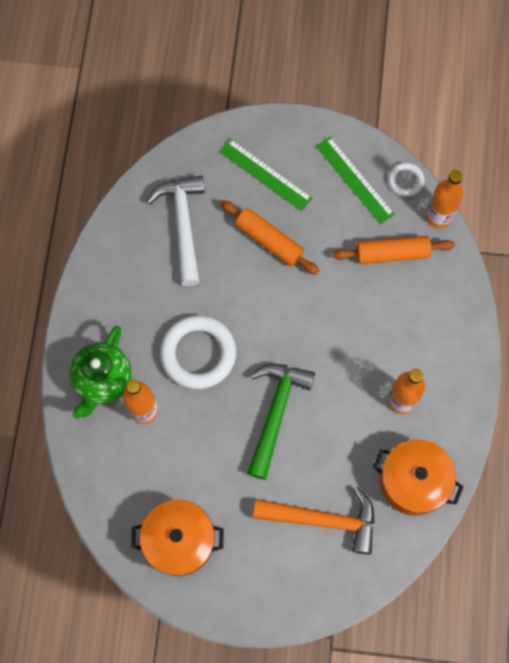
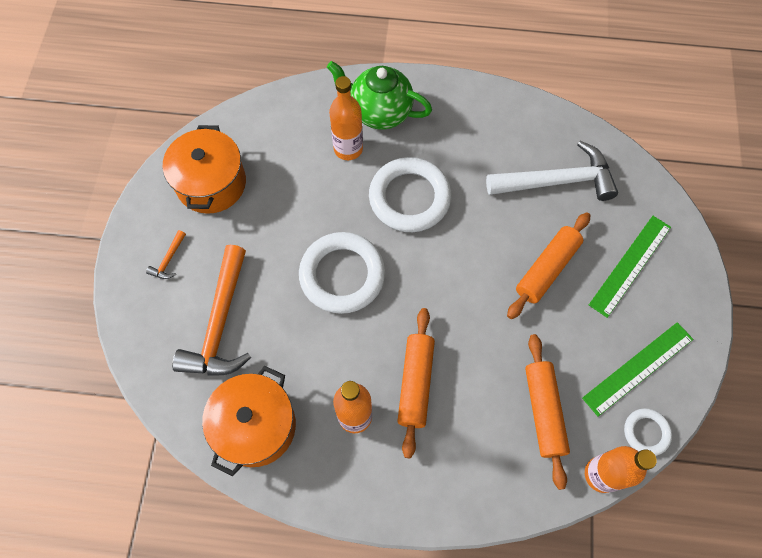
camera: 90 degrees right, 5 degrees down
(261, 574) = (169, 260): none -> orange hammer
(276, 413) = (342, 275): green hammer -> white ring
(372, 351) = (416, 383): none -> orange rolling pin

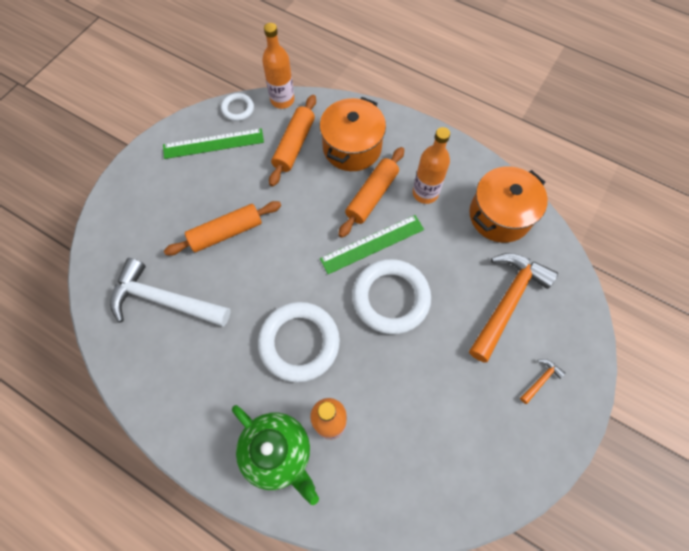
camera: 155 degrees left, 0 degrees up
(211, 183) = (480, 446): orange pot -> orange pot (352, 147)
(630, 265) = (163, 208): green ruler -> green ruler (372, 244)

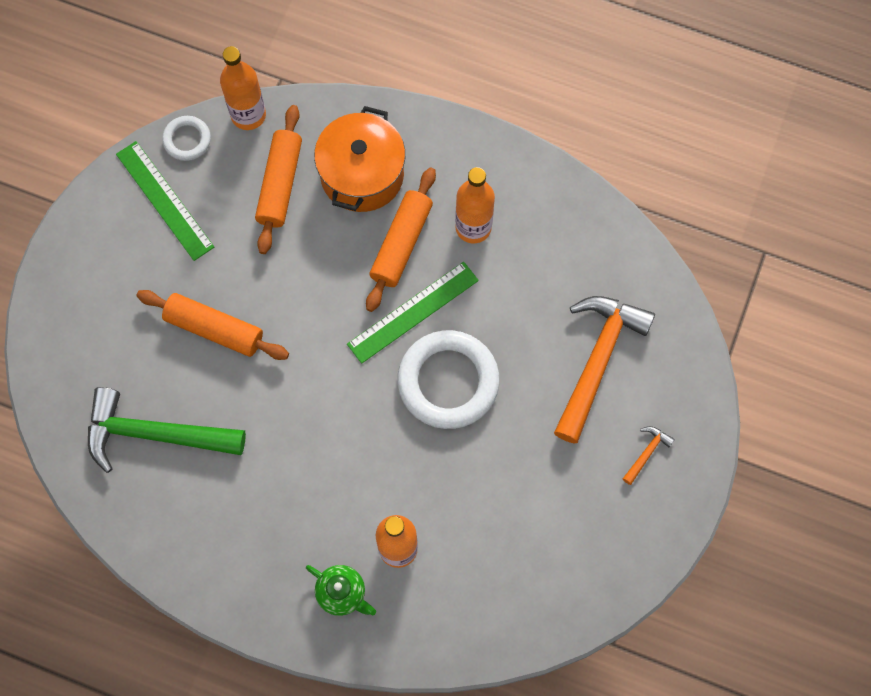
camera: 10 degrees left, 5 degrees up
(165, 300) = (155, 434): white hammer -> green hammer
(213, 143) = (165, 200): green ruler -> green ruler turned 75 degrees clockwise
(226, 233) = (214, 329): orange rolling pin -> orange rolling pin turned 60 degrees clockwise
(278, 452) = (342, 593): green teapot -> green teapot, size x0.59
(299, 343) = (341, 459): white ring -> none
(499, 215) = (577, 243): orange pot -> none

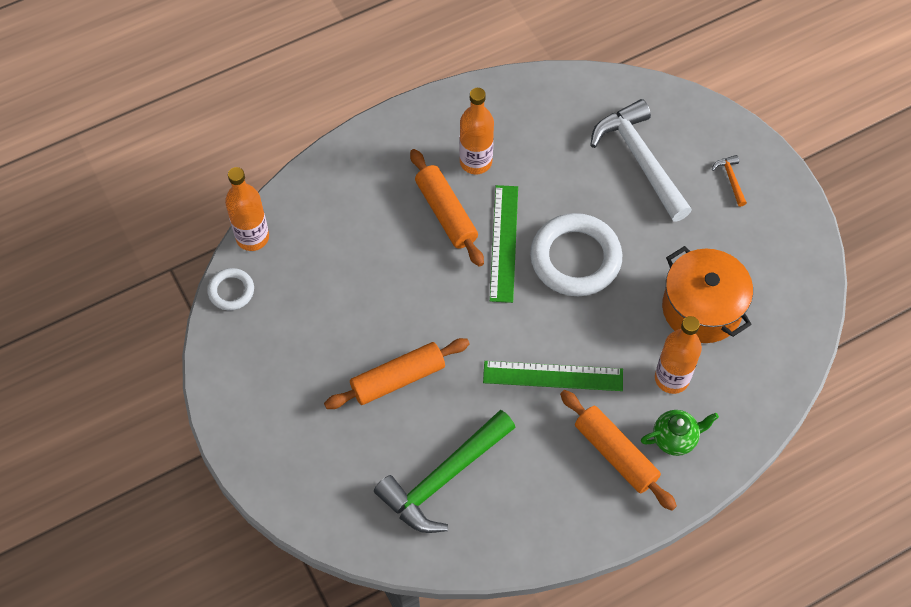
camera: 50 degrees left, 10 degrees down
(165, 200) = (264, 340): green ruler -> green ruler (553, 376)
(280, 184) = (327, 255): orange rolling pin -> orange rolling pin (616, 454)
(362, 174) = (370, 200): orange pot -> orange pot (701, 308)
(597, 361) = (640, 160): orange hammer -> white hammer

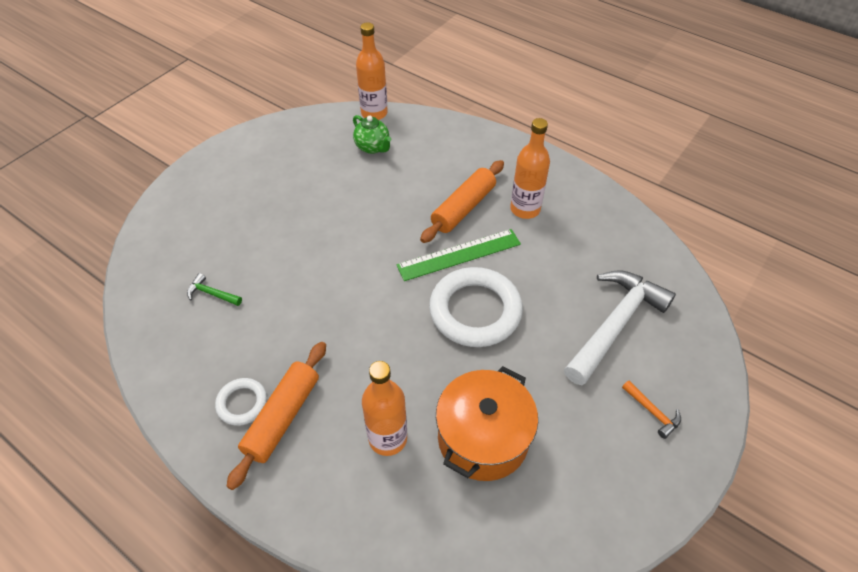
camera: 65 degrees right, 10 degrees down
(231, 291) = (324, 118): white ring -> white ring (242, 403)
(398, 379) = (293, 232): orange rolling pin -> none
(443, 478) = (212, 294): green hammer -> green hammer, size x0.41
(553, 376) = (344, 336): green ruler -> none
(675, 438) = (320, 466): green teapot -> green teapot (373, 147)
(731, 179) = (652, 412): orange hammer -> orange hammer turned 90 degrees clockwise

